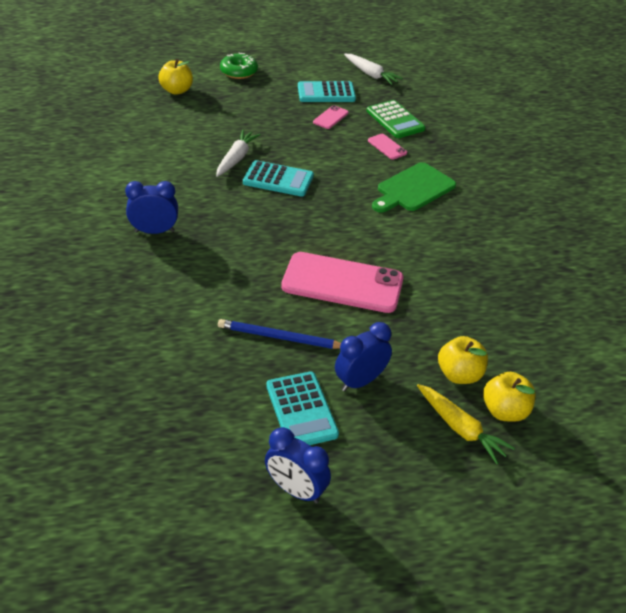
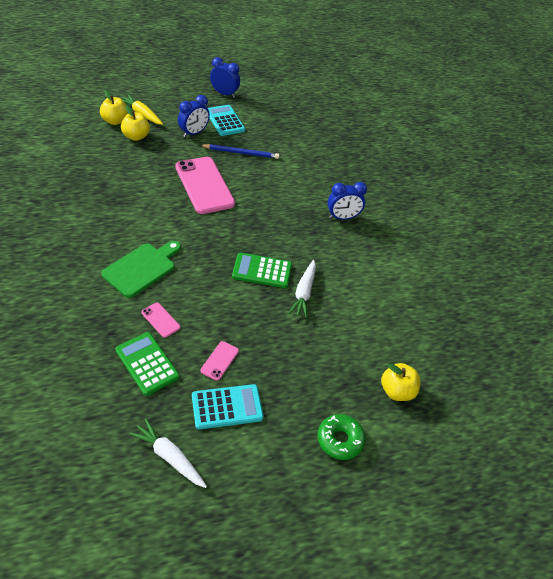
camera: 170 degrees right, 5 degrees up
(278, 179) = (262, 271): turquoise calculator -> green calculator
(342, 283) = (204, 185): pink phone -> pink phone turned 60 degrees clockwise

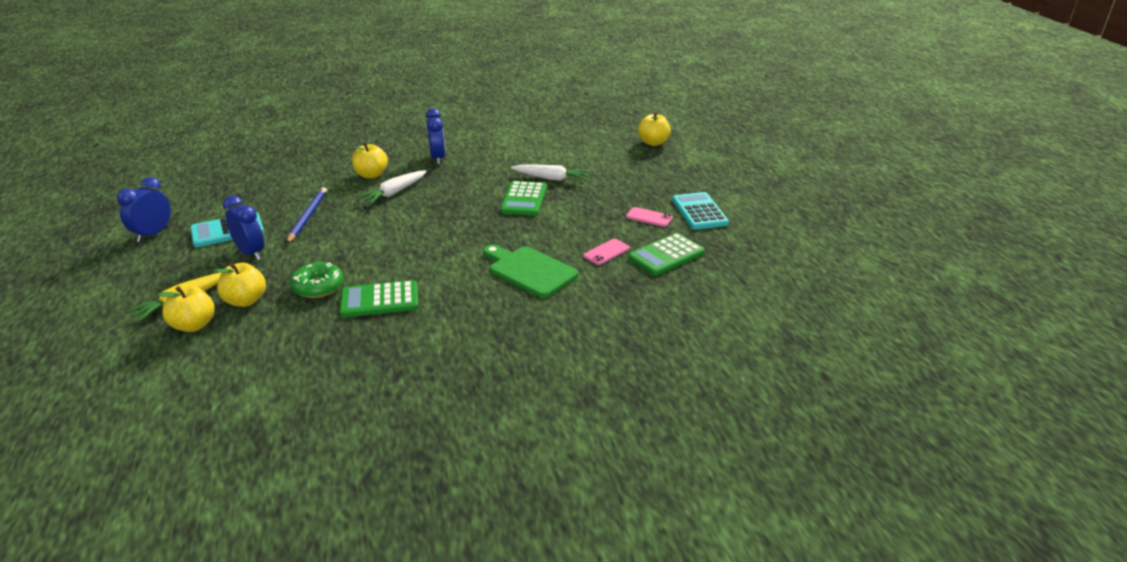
camera: 85 degrees left, 15 degrees down
(121, 191) = (379, 300): none -> green calculator
(169, 457) = (762, 236): white carrot -> white carrot (394, 192)
(204, 185) = (374, 239): pink phone -> none
(309, 180) = (371, 175): none -> yellow apple
(340, 440) = (709, 165): green donut -> green donut (318, 287)

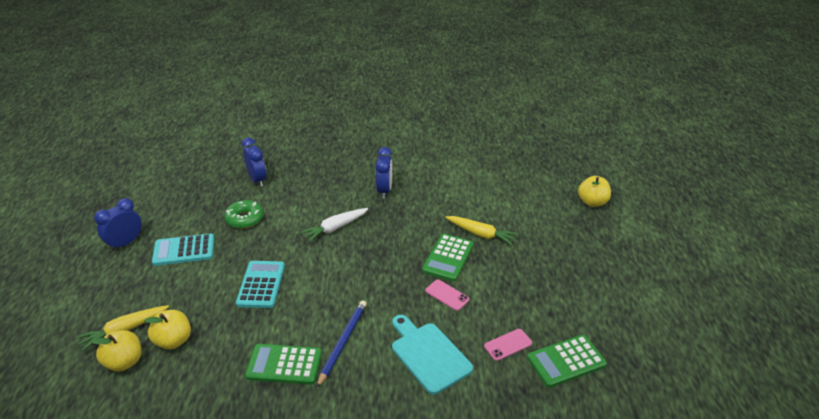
camera: 15 degrees right, 5 degrees up
(251, 253) = (194, 282): blue clock -> blue clock (257, 180)
(308, 217) = (253, 245): blue pencil -> blue pencil (343, 342)
(318, 287) = (237, 336): green donut -> green donut (244, 219)
(371, 175) = (321, 202): yellow apple -> none
(530, 270) = (428, 355): green cutting board -> turquoise cutting board
(551, 178) = (481, 234): white carrot -> yellow carrot
(649, 217) = (562, 304): pink phone -> pink phone (447, 295)
(699, 212) = (615, 306): turquoise calculator -> turquoise calculator (261, 284)

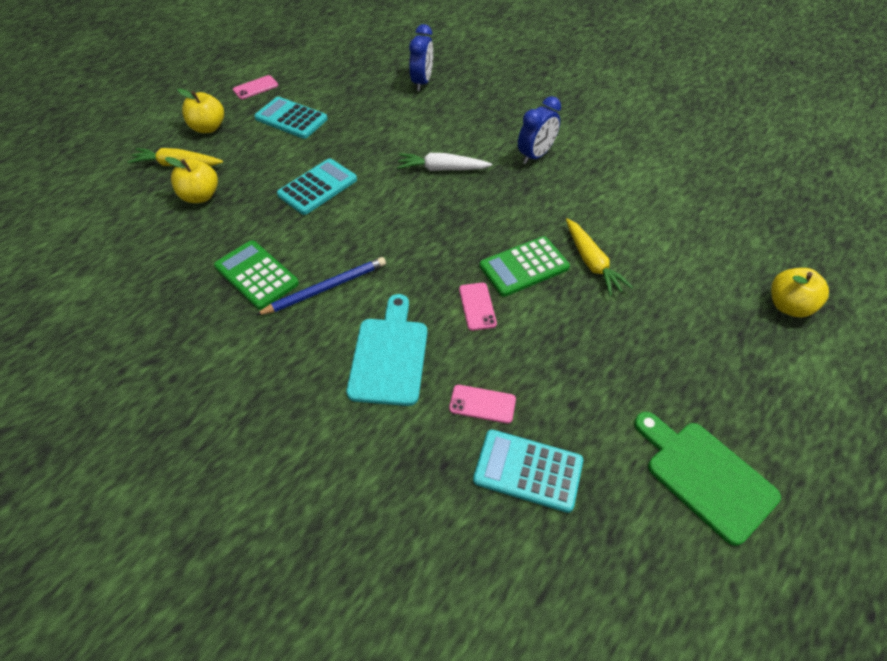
camera: 40 degrees right, 15 degrees up
(124, 362) = (150, 192): yellow apple -> yellow apple (208, 128)
(125, 243) = (255, 88): blue clock -> pink phone
(244, 219) = (370, 115): green donut -> none
(566, 361) = (528, 471): green calculator -> turquoise calculator
(641, 306) = (705, 476): none -> green cutting board

